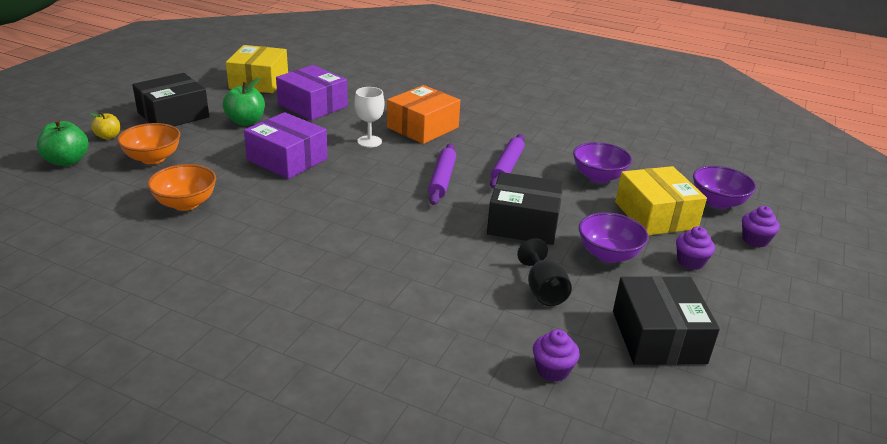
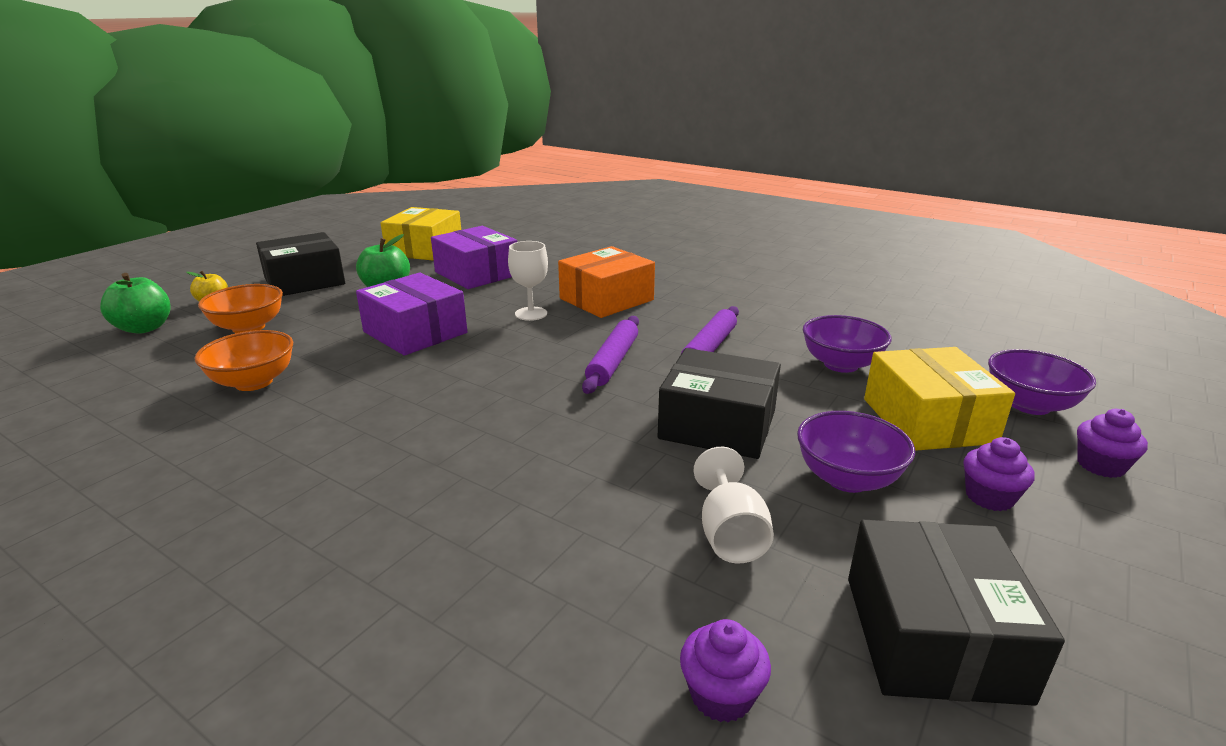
camera: 10 degrees right, 5 degrees down
(543, 291) = (730, 534): black goblet -> white goblet

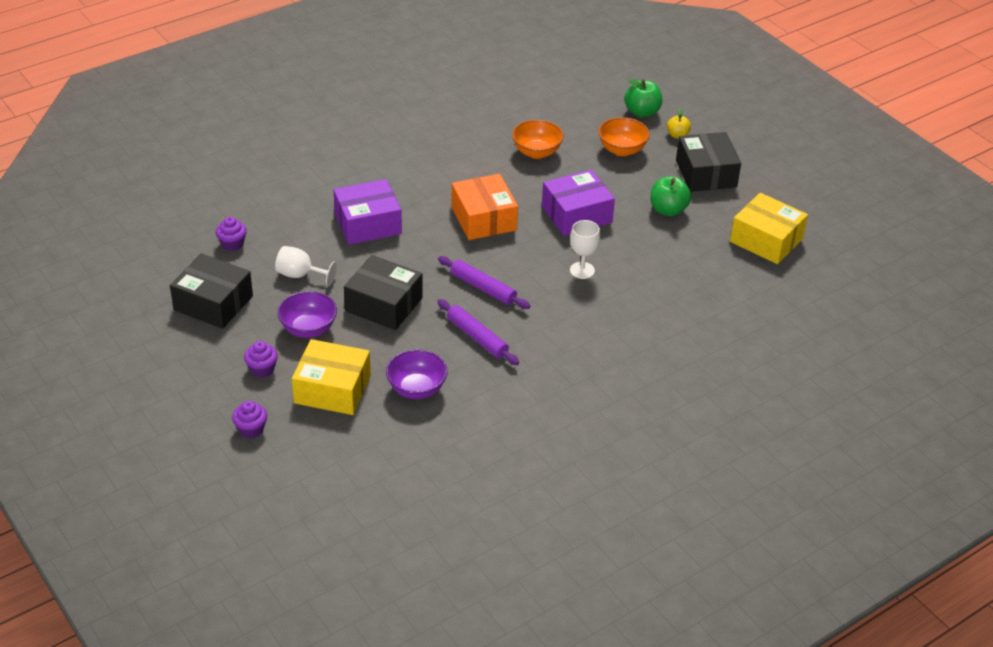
camera: 110 degrees right, 15 degrees up
(477, 273) = (684, 259): purple box -> purple box (368, 224)
(606, 299) = (591, 315): orange box -> orange box (484, 219)
(717, 425) = (384, 304): black box -> black box turned 75 degrees clockwise
(1029, 405) = (316, 446): purple bowl -> none

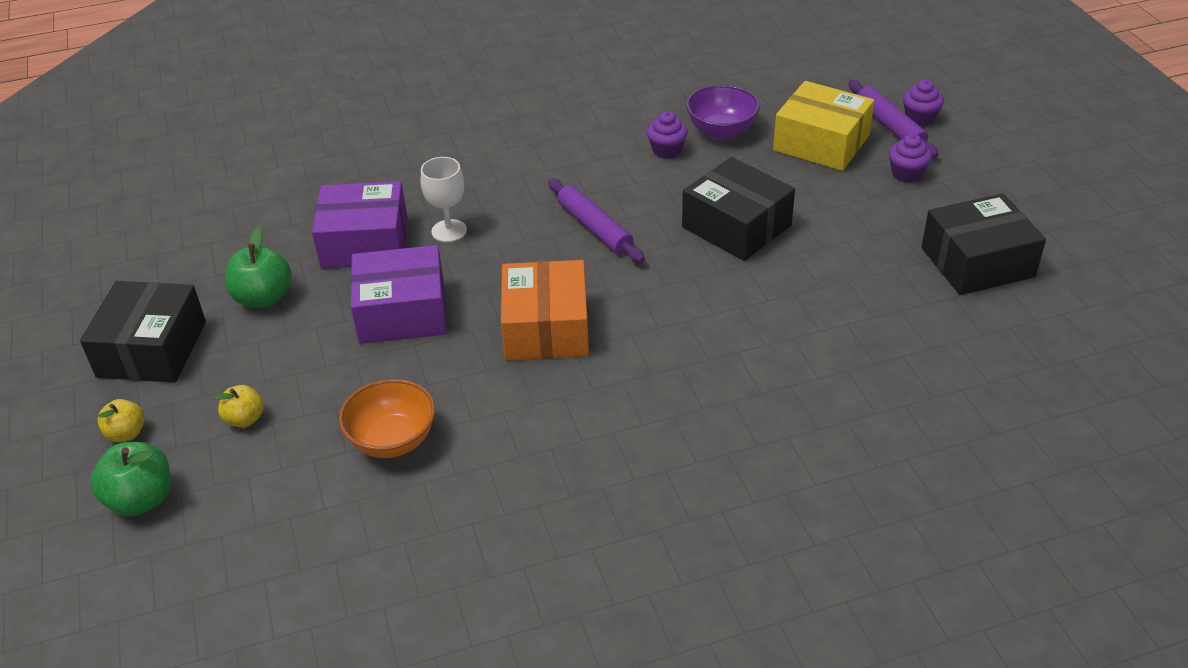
camera: 160 degrees left, 0 degrees up
(213, 303) = (977, 262): black box -> black box turned 60 degrees counterclockwise
(232, 244) = (954, 348): purple cupcake -> purple cupcake (666, 150)
(300, 275) = (848, 283): white goblet -> none
(308, 329) = (843, 211): purple bowl -> none
(368, 224) = (731, 348): purple box -> purple box (365, 242)
(477, 337) = (628, 172): purple rolling pin -> purple rolling pin (890, 126)
(622, 150) = (245, 419): orange bowl -> yellow apple
(766, 240) = (172, 233): yellow box -> none

